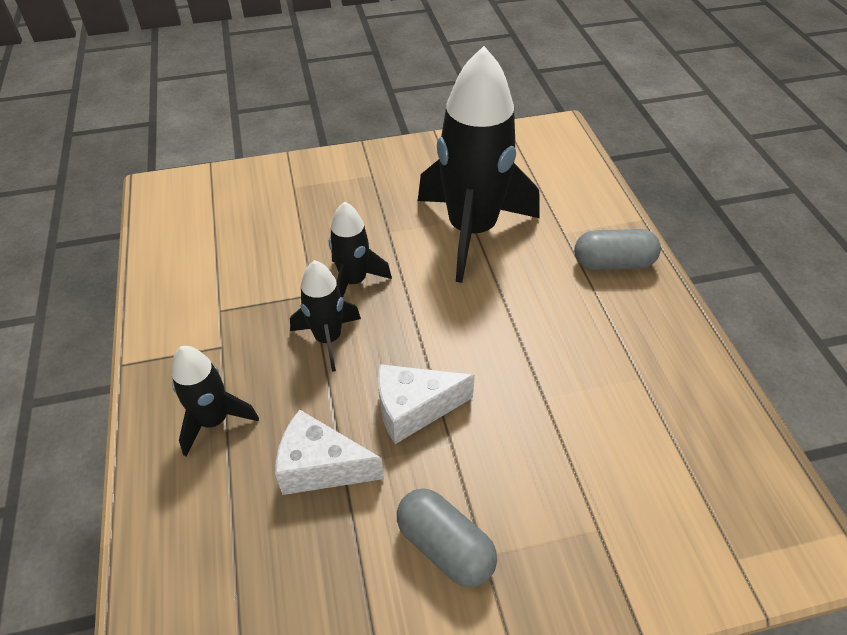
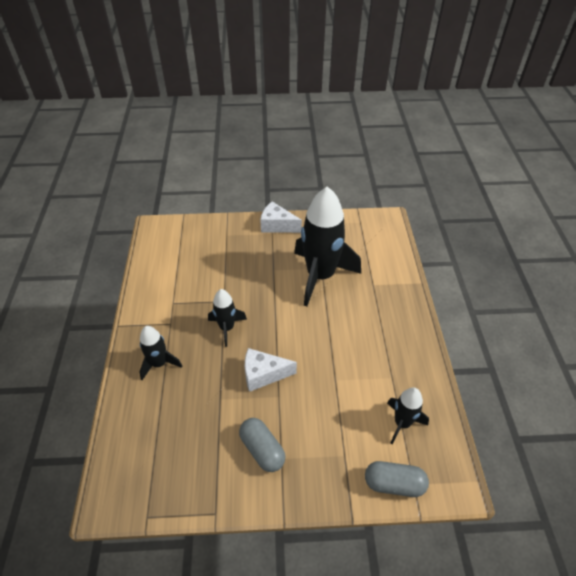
camera: 10 degrees right, 0 degrees up
(321, 467) = (208, 397): white cheese -> white cheese (277, 225)
(354, 281) = (248, 297): black rocket -> black rocket (402, 423)
(613, 263) = (396, 307): grey capsule -> grey capsule (394, 484)

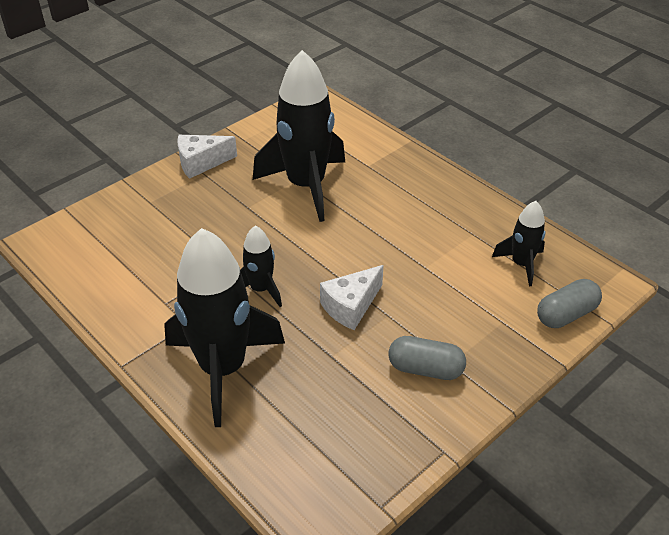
camera: 40 degrees left, 5 degrees down
(159, 363) = (223, 369): black rocket -> black rocket, size x2.01

